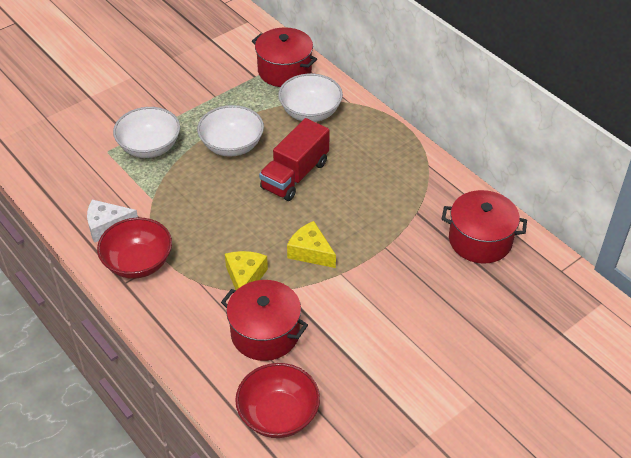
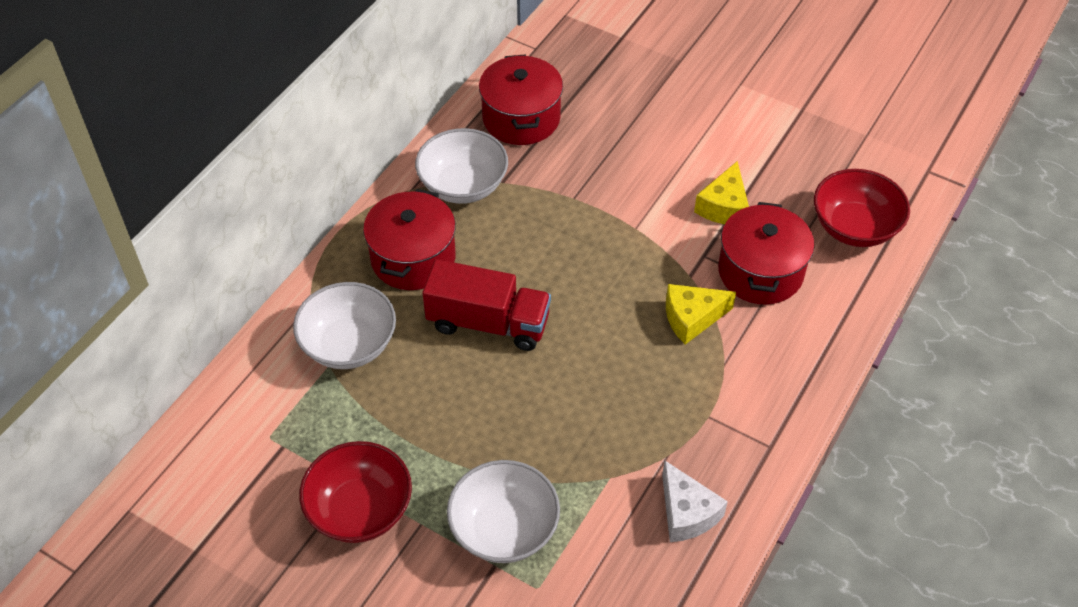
camera: 110 degrees left, 5 degrees up
(138, 263) = (730, 445): red bowl -> red bowl (360, 509)
(232, 145) = (458, 418): white bowl -> white bowl (463, 185)
(284, 70) = (256, 409): red pot -> red pot (413, 258)
(310, 252) = (617, 266): yellow cheese -> yellow cheese (724, 206)

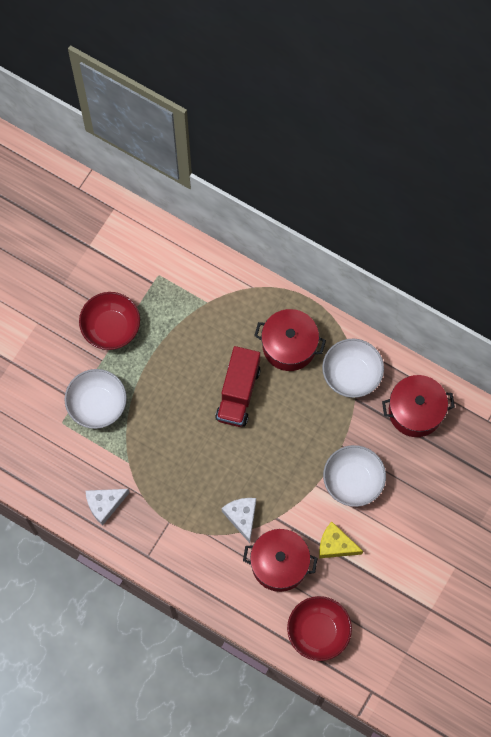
camera: 90 degrees right, 20 degrees up
(349, 344) = (222, 312): white bowl -> white bowl (353, 481)
(692, 318) = (242, 517): yellow cheese -> white cheese

